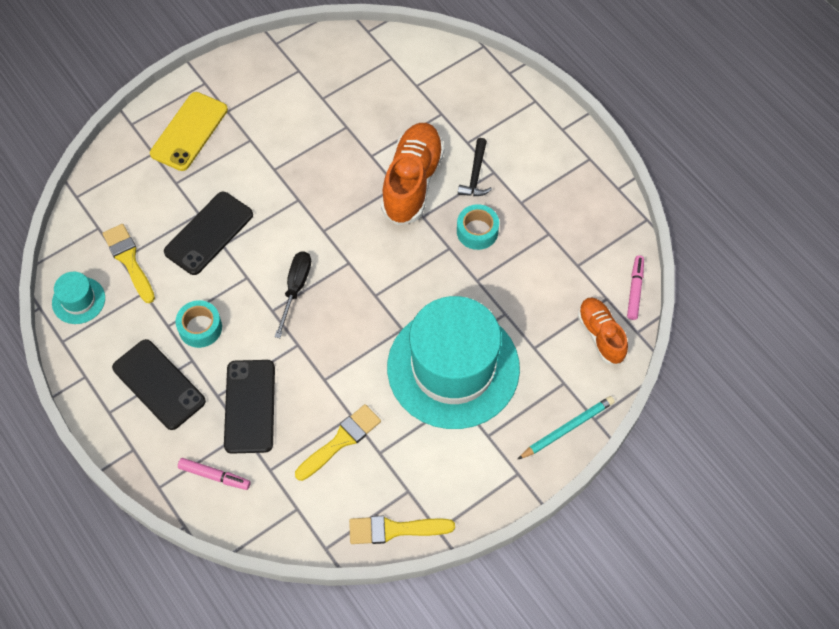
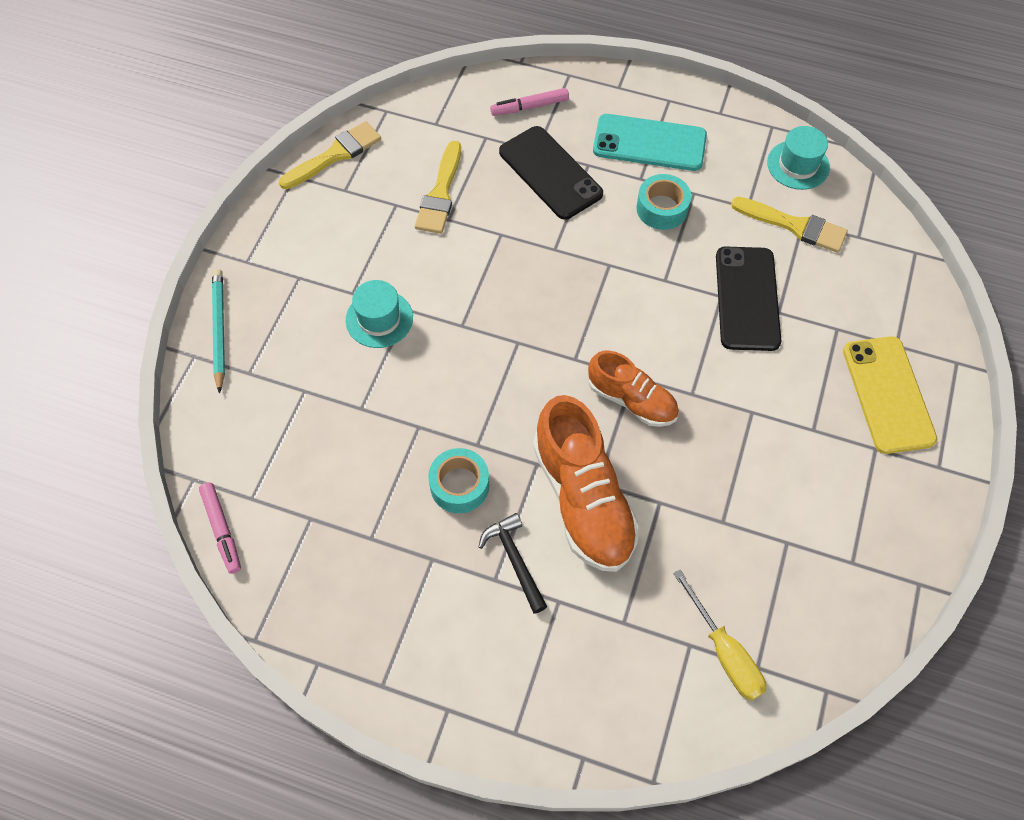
camera: 145 degrees right, 0 degrees up
(159, 384) = (649, 143): black phone -> turquoise phone
(295, 288) = (605, 298): black screwdriver -> none
(402, 73) = (724, 652): none -> yellow screwdriver
(453, 368) = (379, 319): turquoise hat -> turquoise hat, size x0.41
(567, 428) = (219, 330): turquoise pencil -> turquoise pencil turned 150 degrees clockwise
(601, 335) = (235, 449): orange shoe -> orange shoe (632, 400)

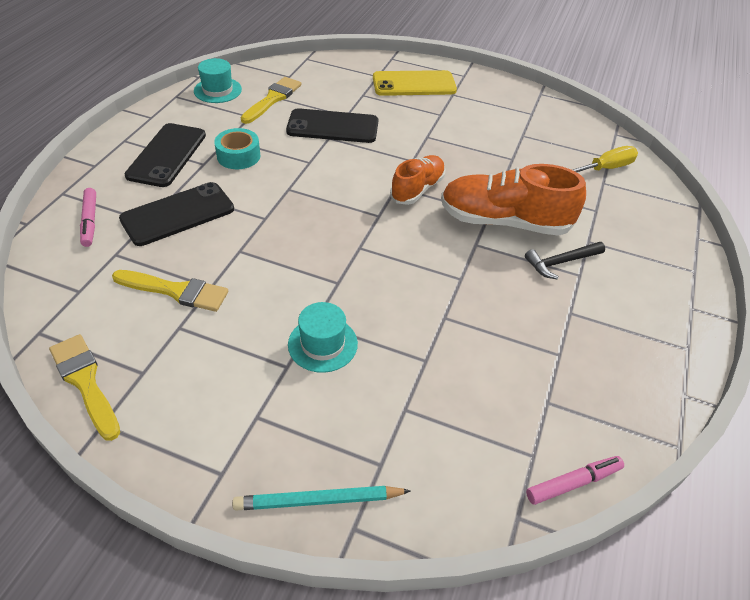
camera: 90 degrees left, 15 degrees down
(459, 485) = (500, 292): turquoise tape -> none
(583, 499) = (504, 221): orange shoe -> orange shoe turned 150 degrees counterclockwise
(649, 143) = (167, 155): turquoise phone -> black phone

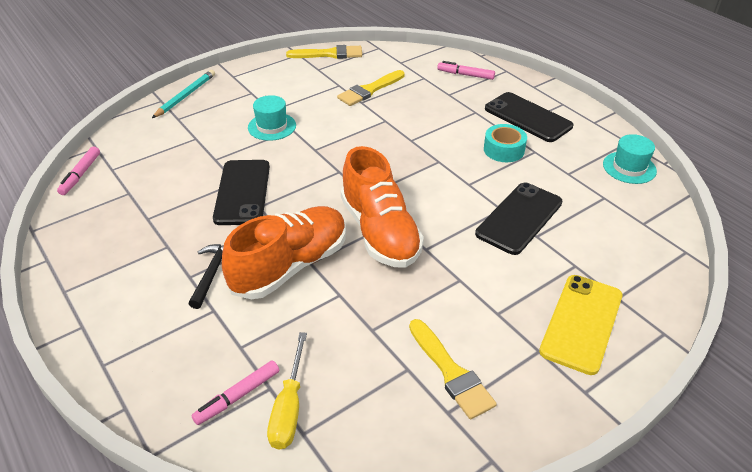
camera: 125 degrees right, 5 degrees down
(178, 214) = (446, 106): black phone -> black phone (242, 192)
(272, 99) = (595, 196): yellow brush -> yellow brush (451, 372)
(417, 189) = (380, 232): orange shoe -> orange shoe, size x1.63
(625, 192) = (238, 396): none -> pink marker

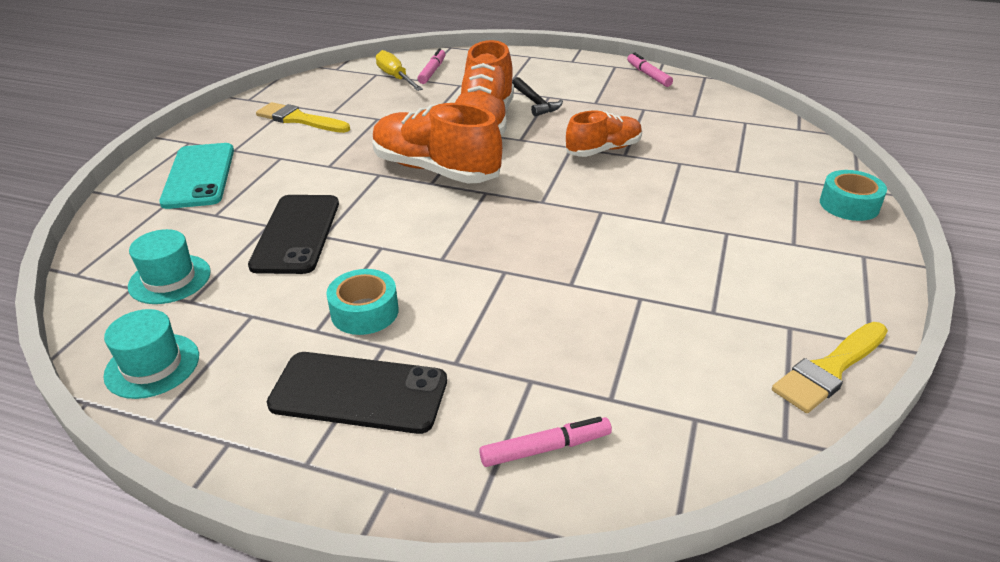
camera: 145 degrees right, 5 degrees down
(81, 174) = (758, 110): pink marker -> pink marker (648, 75)
(186, 96) = (849, 205): turquoise pencil -> turquoise tape
(242, 192) = (603, 150): black phone -> orange shoe
(272, 126) = (688, 214): turquoise hat -> turquoise hat (170, 279)
(369, 90) = (658, 324): yellow brush -> none
(581, 323) = (199, 176): yellow phone -> turquoise phone

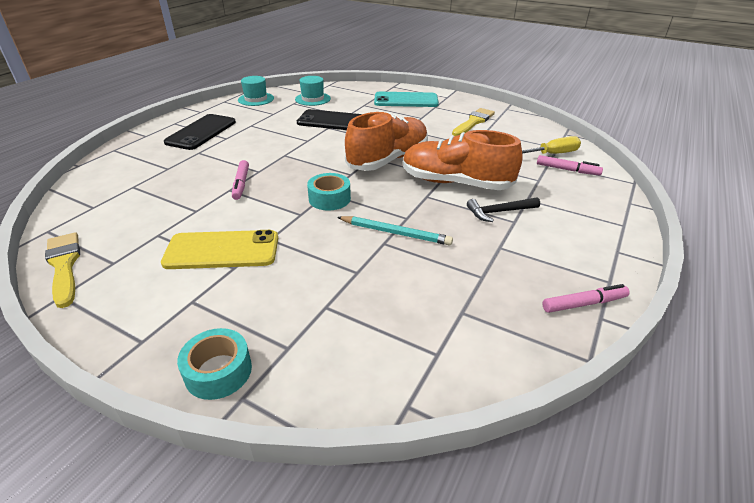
camera: 100 degrees right, 0 degrees up
(364, 312) = (254, 135): turquoise tape -> turquoise tape (329, 199)
(545, 448) = (125, 166): pink marker -> pink marker (241, 184)
(603, 150) = (395, 233): orange shoe -> turquoise pencil
(705, 248) = (222, 250): none -> yellow phone

